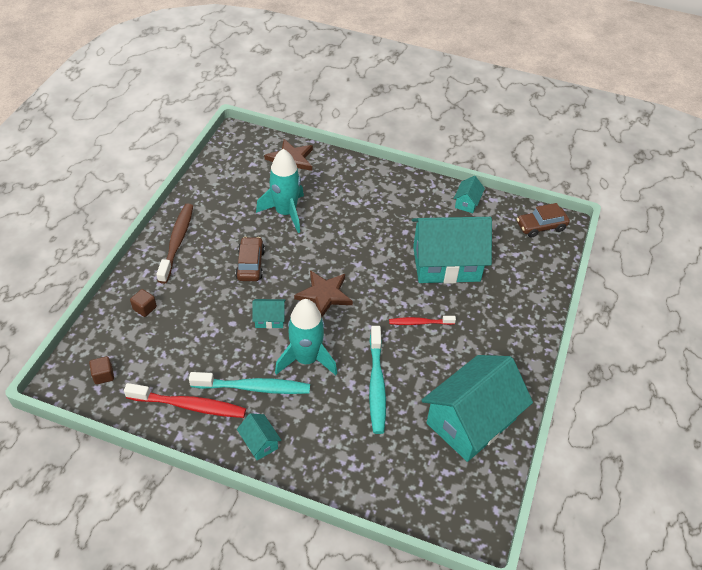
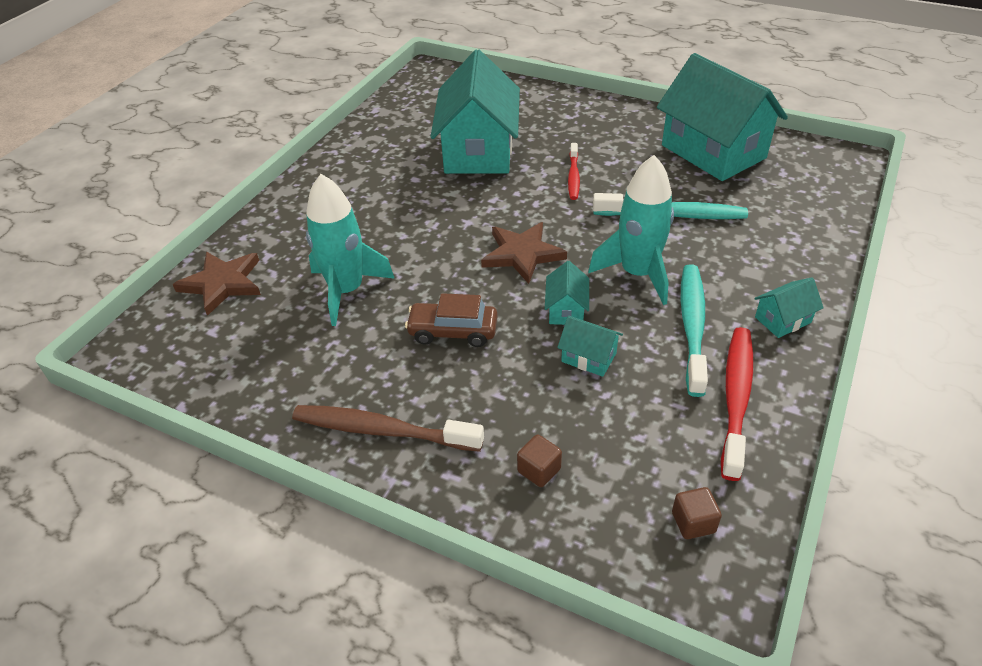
camera: 80 degrees left, 5 degrees down
(467, 202) = (375, 128): turquoise house -> turquoise house (588, 357)
(541, 226) = (430, 83): brown car -> none

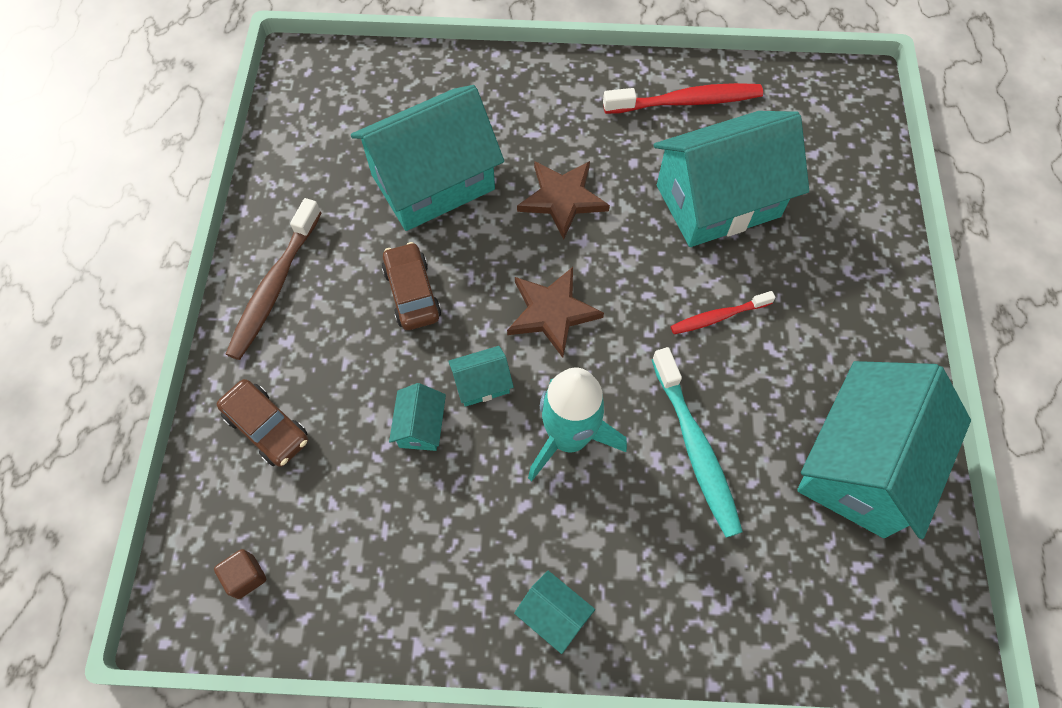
camera: 65 degrees right, 20 degrees up
(222, 283) = (404, 83): brown star -> brown star (562, 199)
(347, 291) = (433, 182): turquoise rocket -> turquoise house
(382, 430) = (274, 287): brown toothbrush -> brown toothbrush turned 150 degrees counterclockwise
(539, 470) = (267, 427): brown cube -> brown car
(692, 326) = (505, 517): turquoise toothbrush -> none
(736, 398) = (413, 585): red toothbrush -> red toothbrush (686, 102)

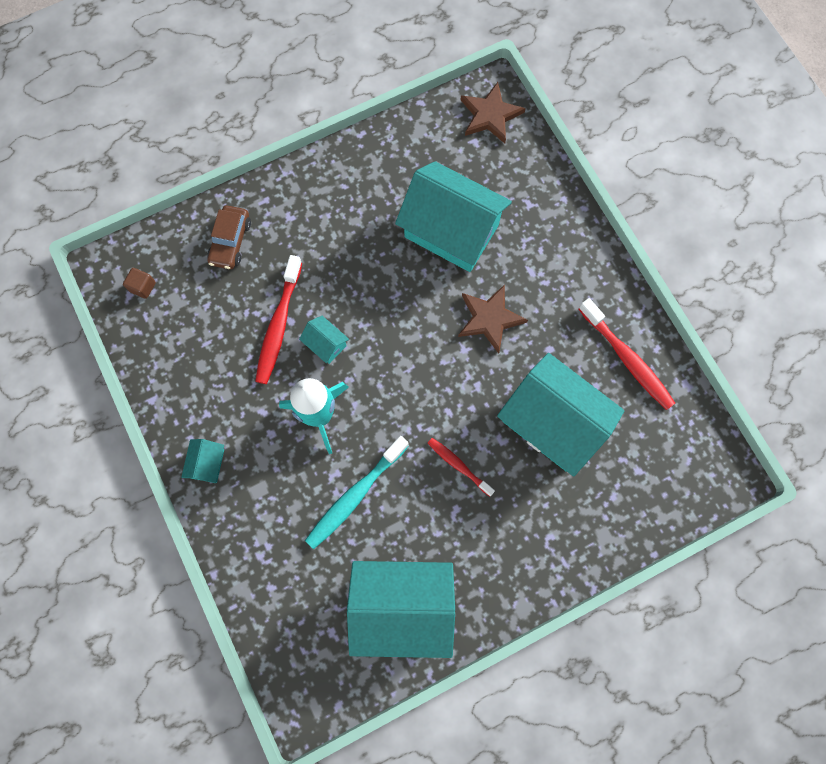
camera: 60 degrees right, 10 degrees up
(274, 287) = (320, 187): brown toothbrush -> none
(412, 293) = (363, 267): brown car -> none
(421, 426) = (278, 325): turquoise house -> red toothbrush
(552, 312) = (399, 358): brown star -> brown star (490, 115)

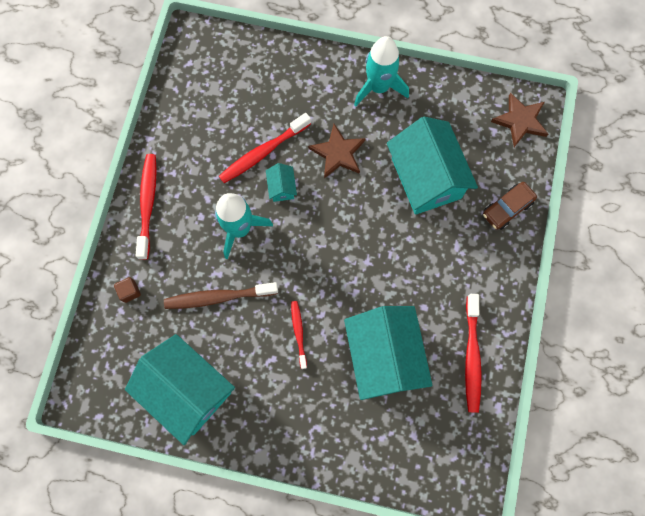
camera: 40 degrees right, 0 degrees up
(143, 287) = (202, 64): brown cube -> brown cube (130, 291)
(207, 463) = (148, 204): turquoise house -> red toothbrush
(231, 242) = (278, 76): brown car -> brown car (507, 208)
(336, 180) = (378, 87): none -> turquoise rocket
(355, 495) = (218, 297): turquoise toothbrush -> brown toothbrush
(489, 319) = (401, 255): brown star -> brown star (338, 153)

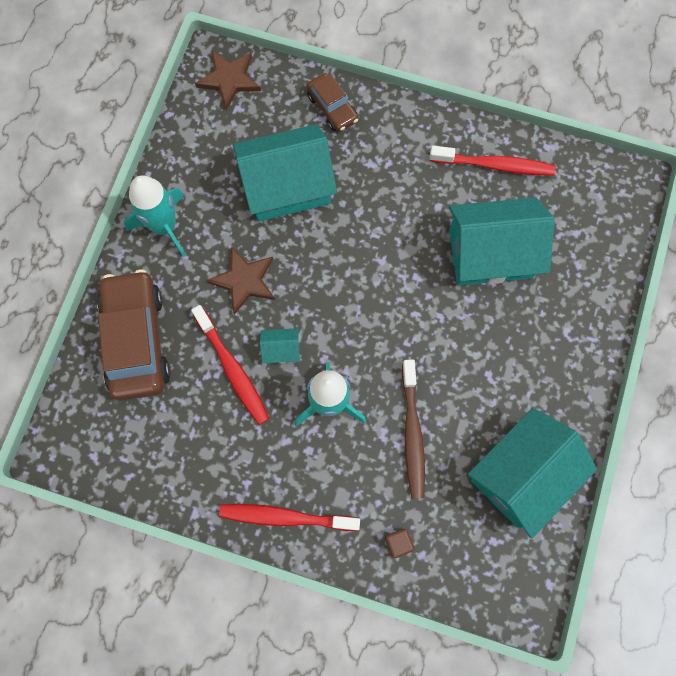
camera: 85 degrees left, 0 degrees up
(281, 79) = (136, 340): none -> brown car
(298, 333) = (460, 343): red toothbrush -> none

